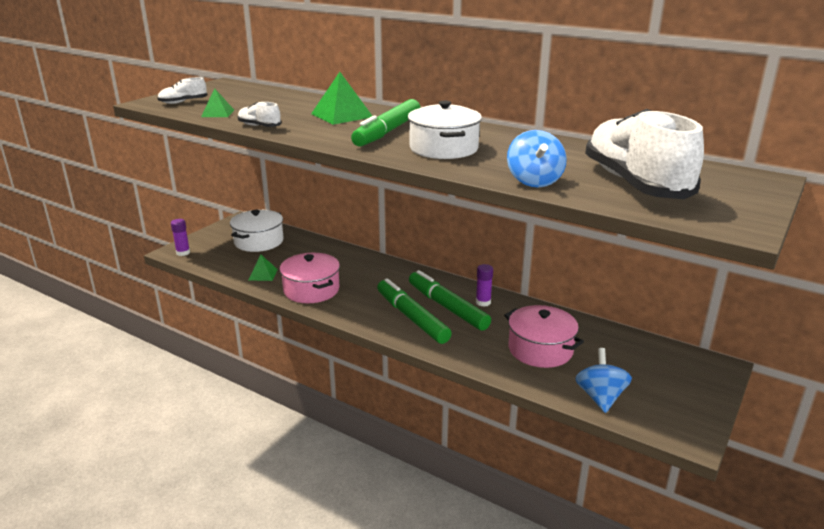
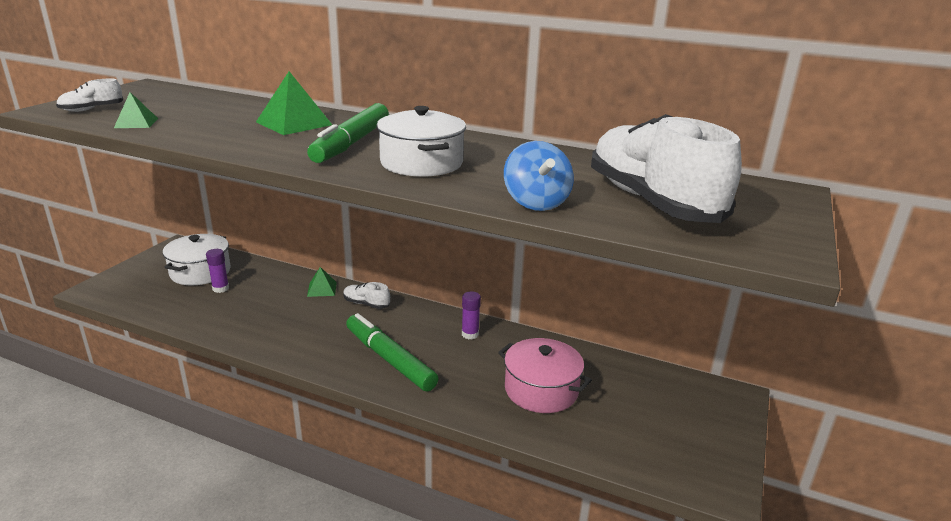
camera: 10 degrees left, 0 degrees up
(183, 253) = (104, 291): purple glue stick -> purple glue stick (220, 288)
(259, 126) = (190, 139): white shoe -> white shoe (366, 304)
(263, 274) = (206, 314): green pyramid -> green pyramid (322, 289)
(311, 290) = (266, 331): pink pot -> none
(447, 307) = (430, 343): green marker -> none
(600, 397) = (616, 446): blue spinning top -> none

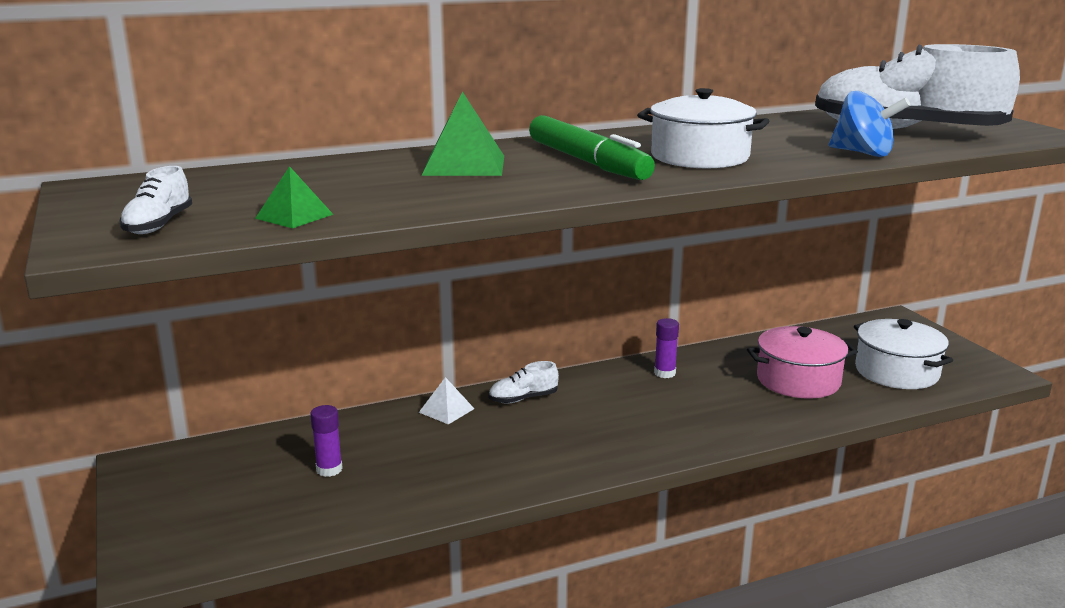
camera: 45 degrees left, 5 degrees down
(200, 272) = (255, 470): white pot -> white pot (896, 372)
(322, 289) = (446, 410): green pyramid -> white pyramid
(389, 359) = (652, 426): green marker -> none

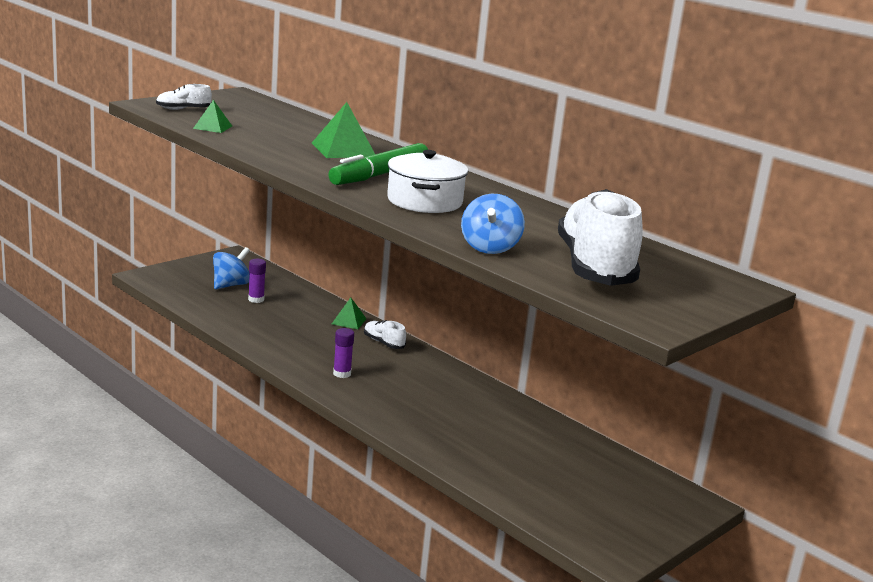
camera: 65 degrees right, 0 degrees up
(258, 484) = (230, 285): none -> blue spinning top
(446, 410) = (349, 321): white pyramid -> green pyramid
(664, 373) = (467, 390): purple glue stick -> purple glue stick (342, 374)
(798, 380) = (503, 448): pink pot -> none
(896, 372) = (563, 497): white pot -> none

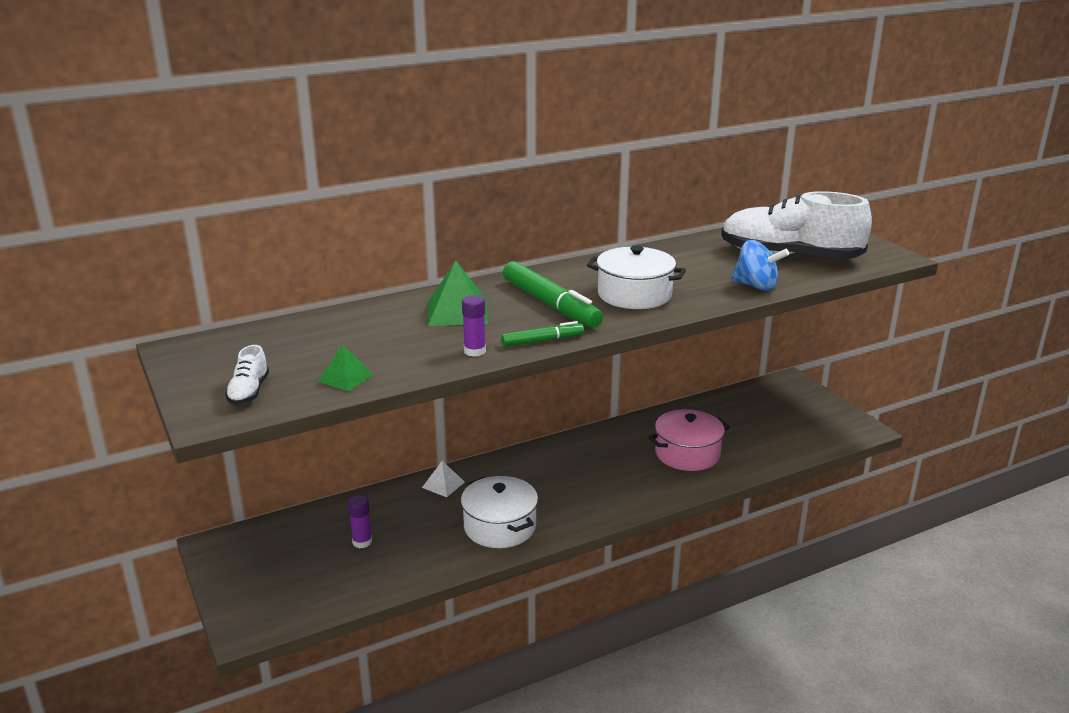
camera: 70 degrees left, 5 degrees up
(230, 285) = (310, 557): blue spinning top -> none
(298, 348) = (500, 527): none -> white pot
(303, 172) = (542, 341): none -> green marker
(342, 374) = (565, 506): purple glue stick -> purple glue stick (474, 351)
(349, 321) = (443, 484): green pyramid -> white pyramid
(383, 343) = (501, 471): white shoe -> none
(472, 433) = (687, 454): none -> pink pot

